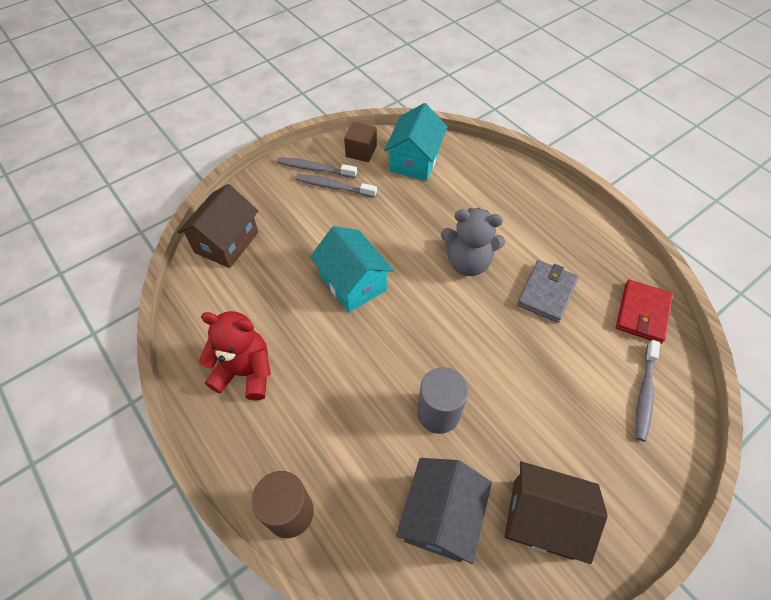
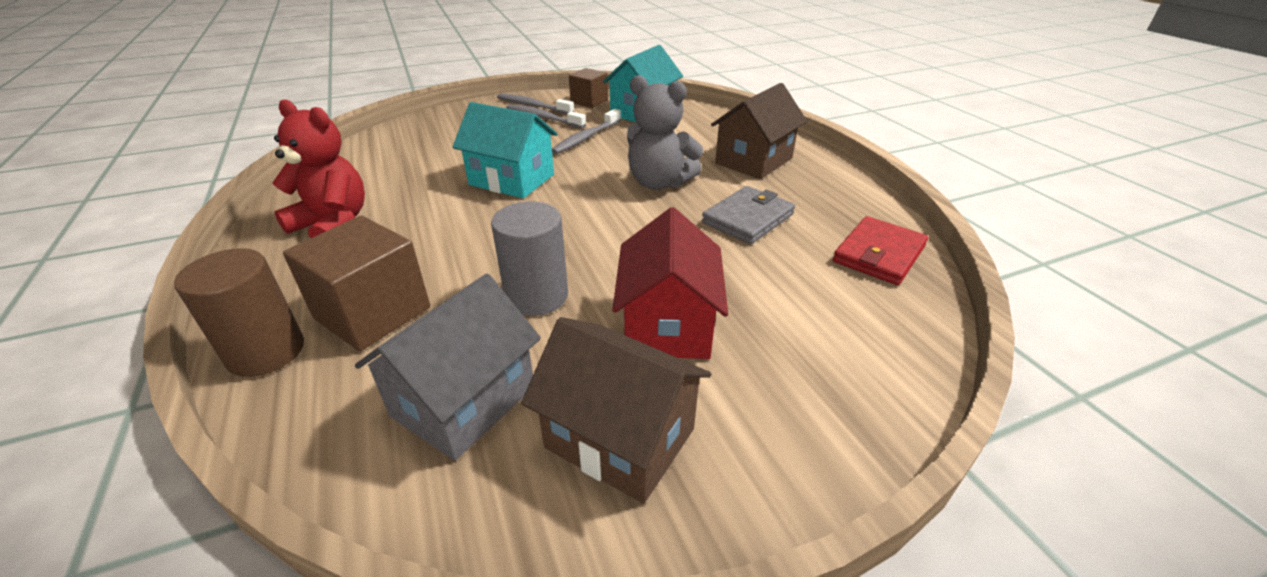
camera: 15 degrees right, 20 degrees down
(226, 242) = (402, 137): brown house -> brown house (753, 161)
(337, 458) = (373, 313): none -> brown cube
(353, 283) = (512, 180): turquoise house -> turquoise house turned 45 degrees counterclockwise
(533, 418) = (667, 324): none -> red house
(644, 393) = (854, 330): grey toothbrush -> grey toothbrush (586, 138)

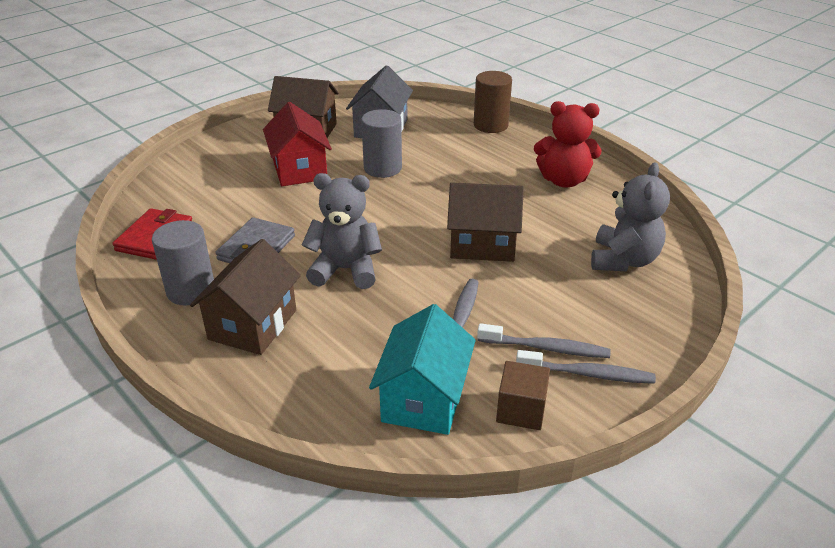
camera: 160 degrees right, 0 degrees up
(373, 313) = (463, 145): brown cube -> none
(411, 148) = (623, 260): none -> grey teddy bear
(512, 180) = (482, 244): turquoise house -> brown house
(815, 192) = (191, 290): none -> grey cylinder

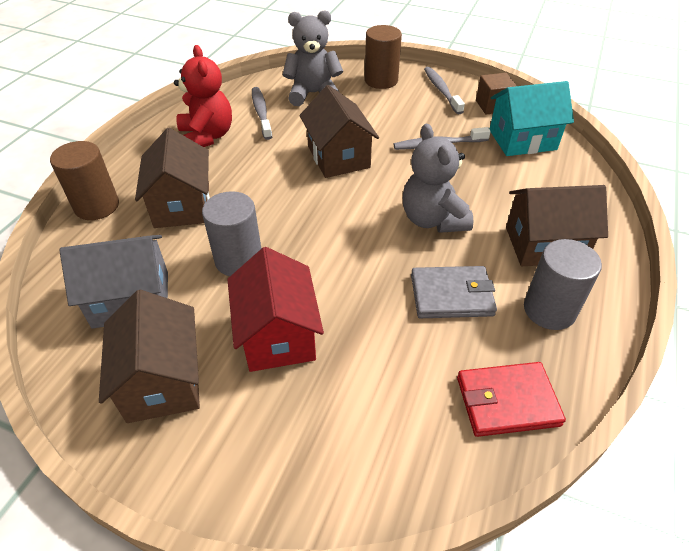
camera: 115 degrees left, 10 degrees up
(300, 169) = (278, 335): red house -> red house turned 60 degrees counterclockwise
(466, 156) = (182, 205): none -> brown house
(545, 348) = (433, 107): grey toothbrush -> grey toothbrush (261, 113)
(639, 325) = (381, 80): none -> brown cylinder

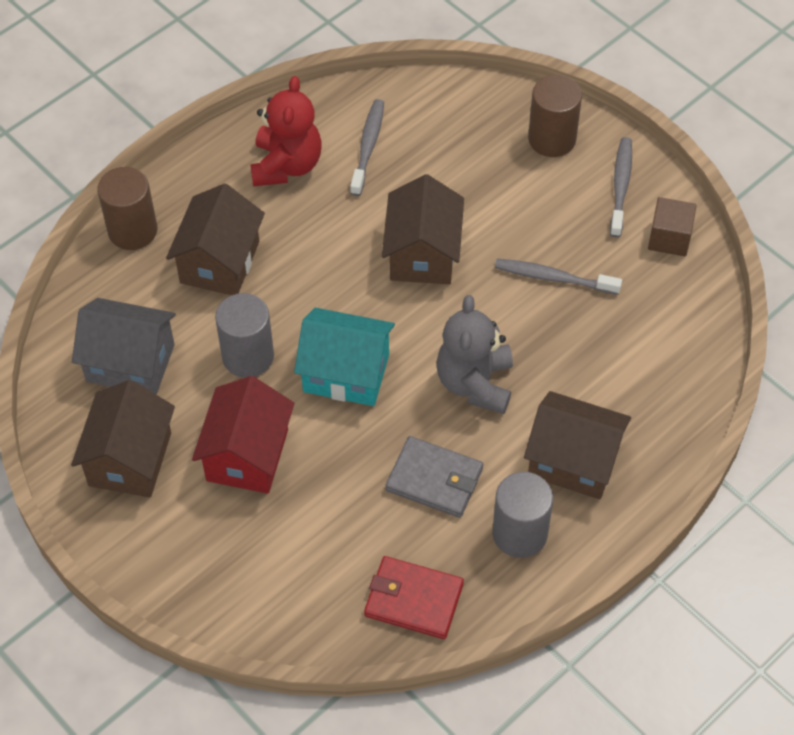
camera: 25 degrees right, 10 degrees up
(313, 94) = (449, 134): grey teddy bear -> none
(522, 140) = (663, 309): turquoise house -> turquoise house (346, 373)

